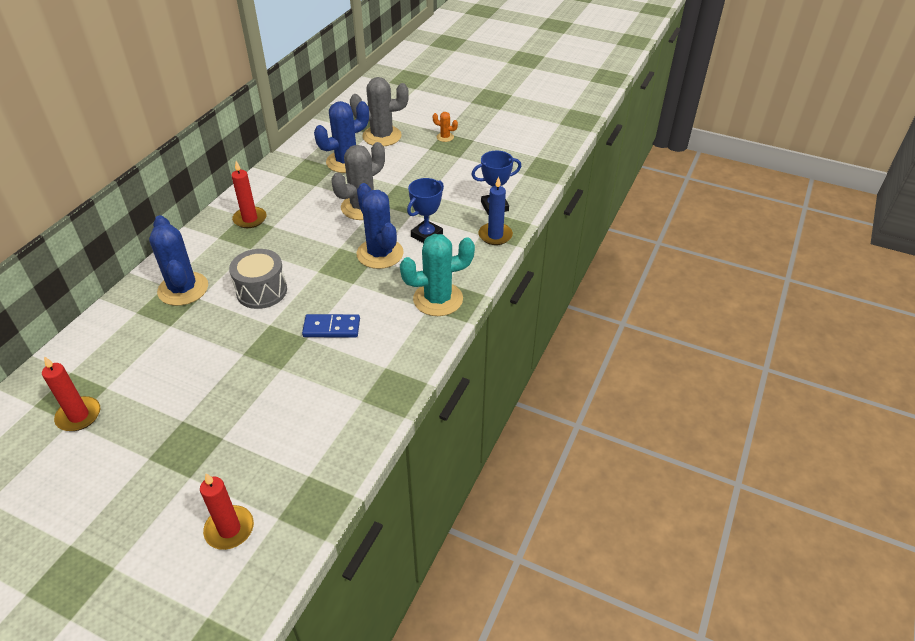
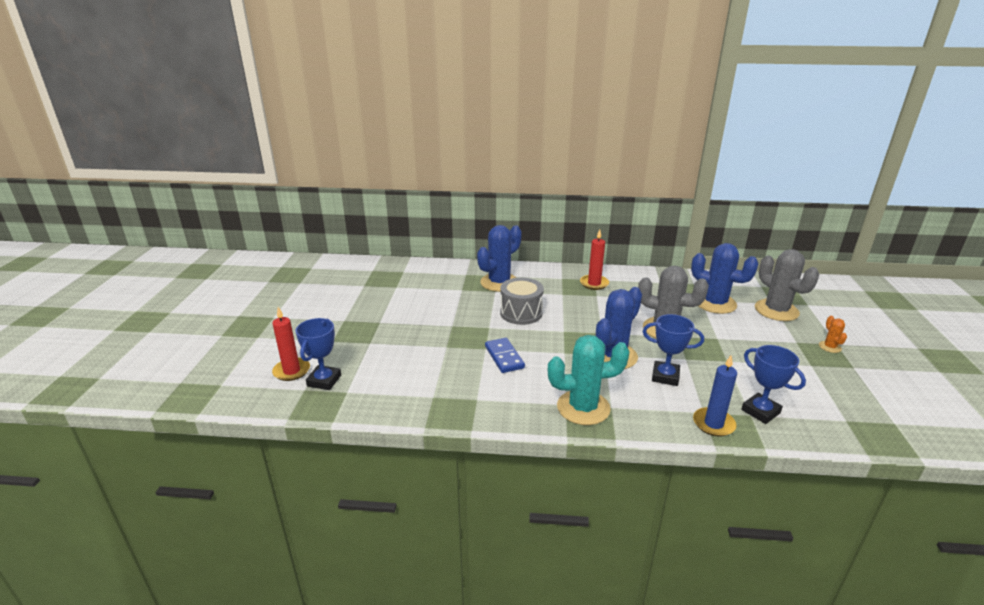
camera: 70 degrees right, 15 degrees down
(79, 416) = (369, 286): red candle -> none
(273, 495) = (324, 381): none -> blue trophy
(438, 299) = (583, 408): turquoise cactus -> turquoise cactus turned 60 degrees counterclockwise

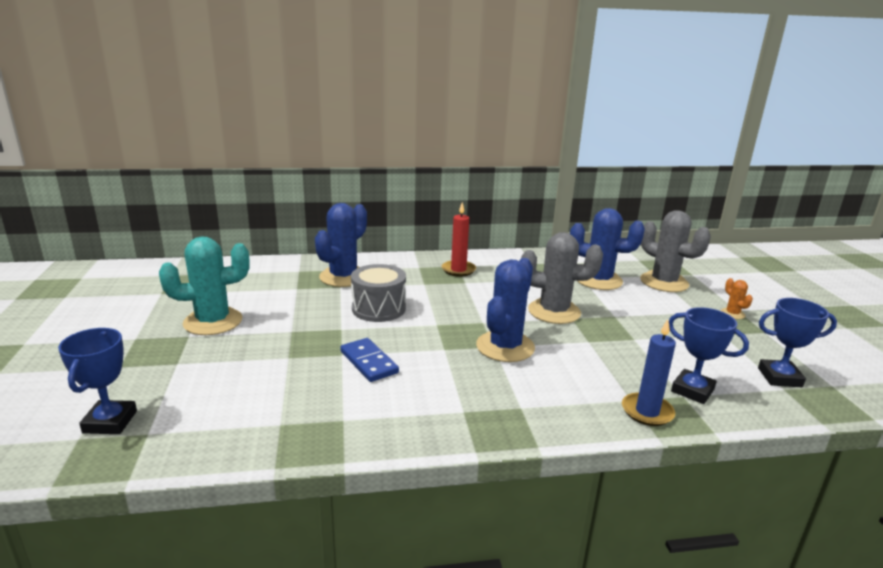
camera: 15 degrees left, 5 degrees down
(291, 371) = (56, 414): red candle -> none
(583, 408) = (486, 413): turquoise cactus -> turquoise cactus (213, 322)
(665, 376) = (572, 363): blue trophy -> blue trophy (779, 377)

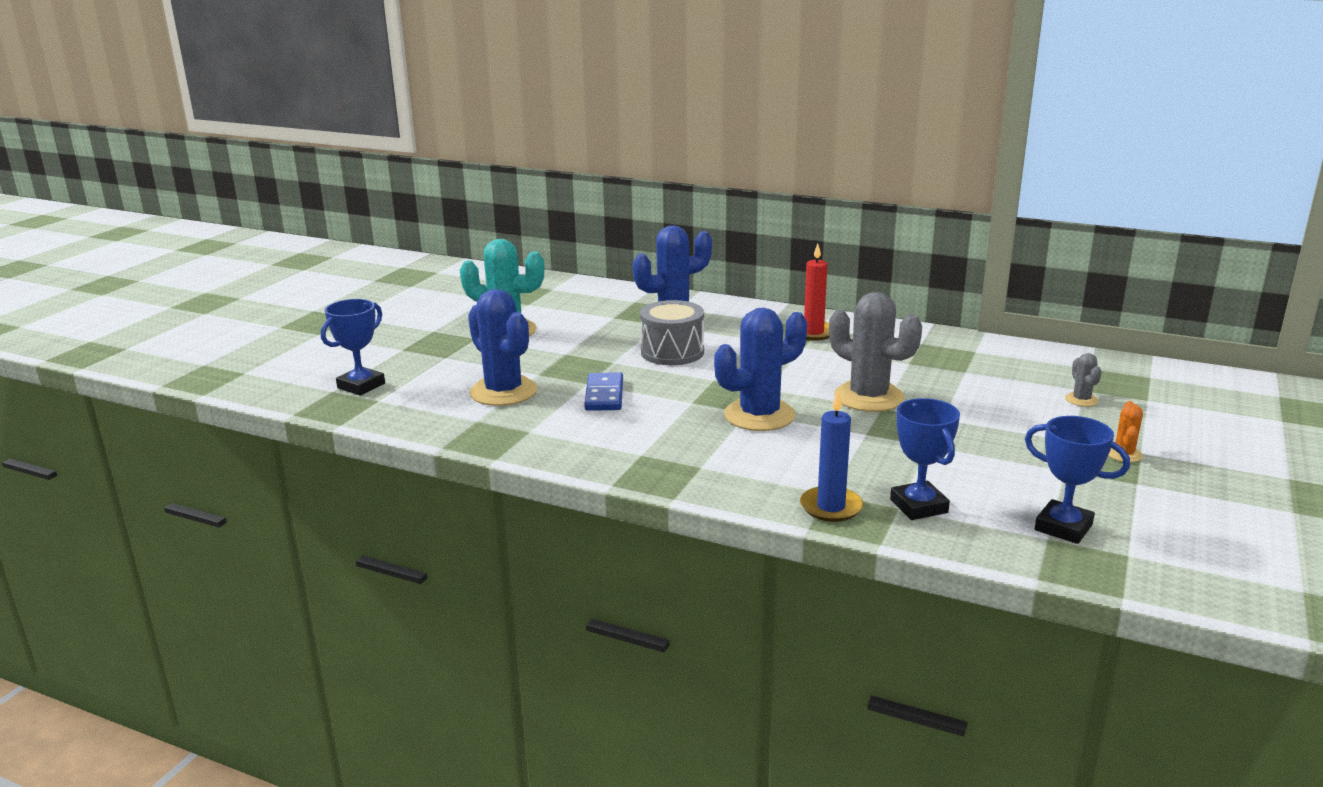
camera: 35 degrees right, 0 degrees up
(598, 280) = (984, 378): blue cactus -> blue cactus (503, 392)
(664, 282) = (1081, 400): grey cactus -> grey cactus, size x0.45

